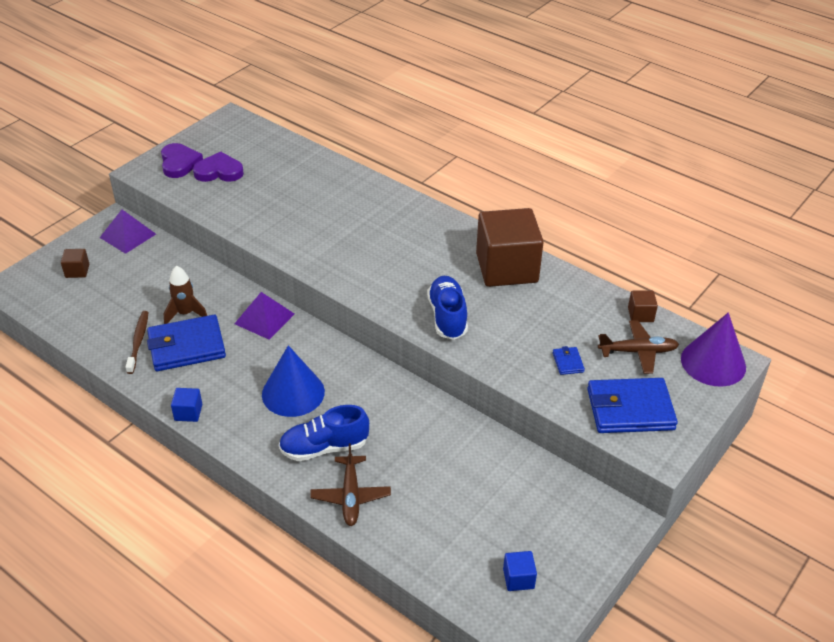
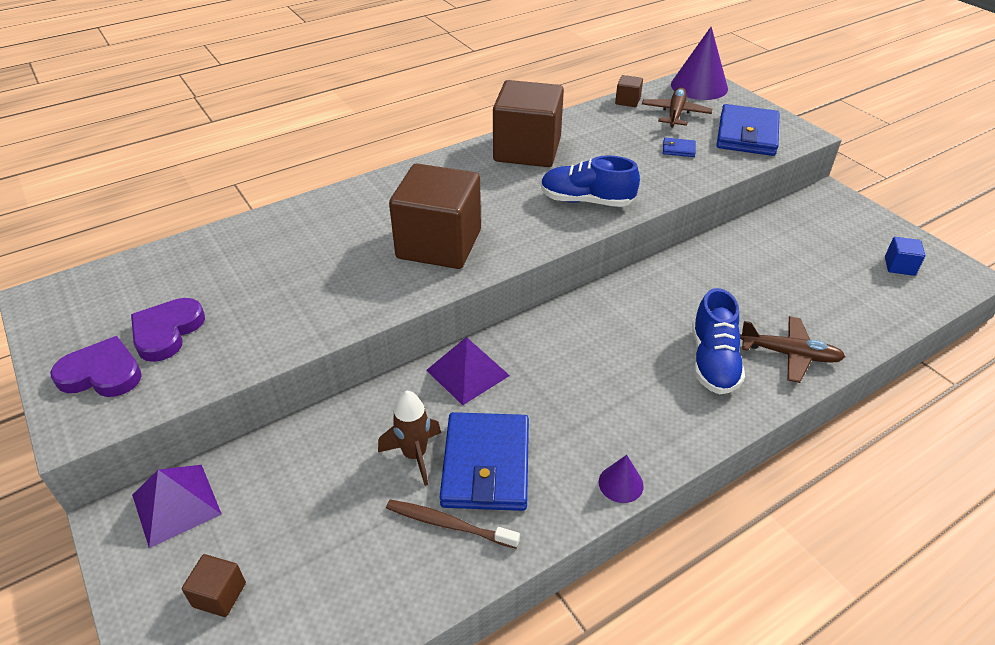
camera: 70 degrees left, 0 degrees up
(188, 412) = (621, 483): blue cube -> purple cone
(293, 393) = (615, 371): blue cone -> none
(351, 253) = (439, 244): none -> brown cube

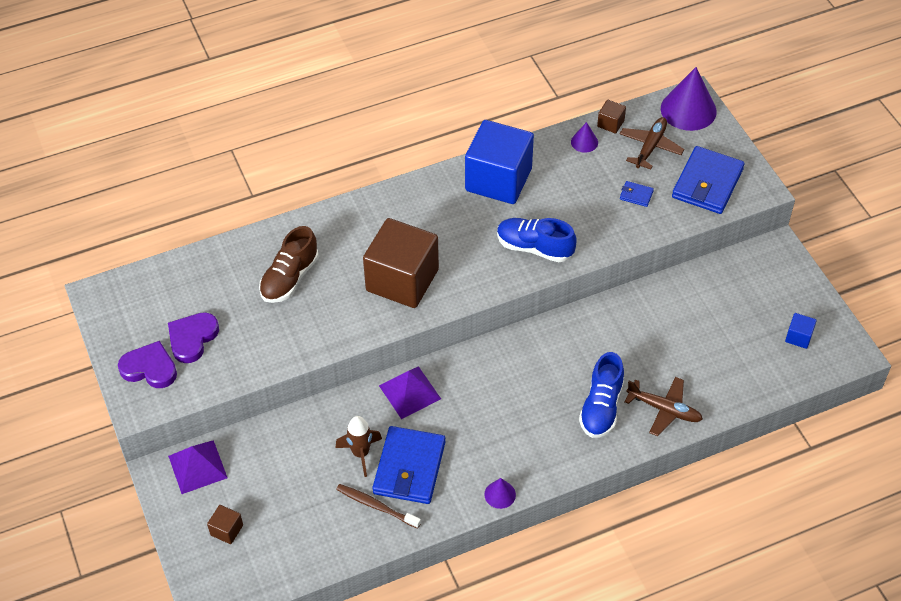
camera: 10 degrees right, 10 degrees up
(298, 256) = (290, 278): none -> brown shoe
(527, 150) = (498, 180): brown cube -> blue cube
(607, 115) = (584, 142): none -> purple cone

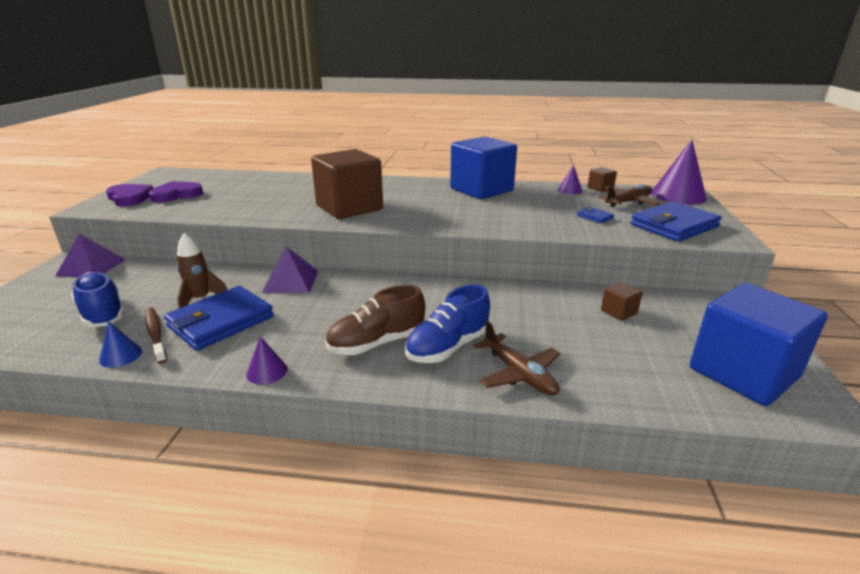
camera: 30 degrees right, 25 degrees down
(226, 530) = (37, 304): brown cube -> brown cube (619, 312)
(290, 278) = (277, 190): brown shoe -> brown shoe (377, 343)
(379, 537) = (120, 355): none -> blue cone
(534, 248) = (474, 218): blue shoe -> blue shoe (102, 314)
(798, 337) = (743, 373): blue cube -> blue cube, size x2.46

